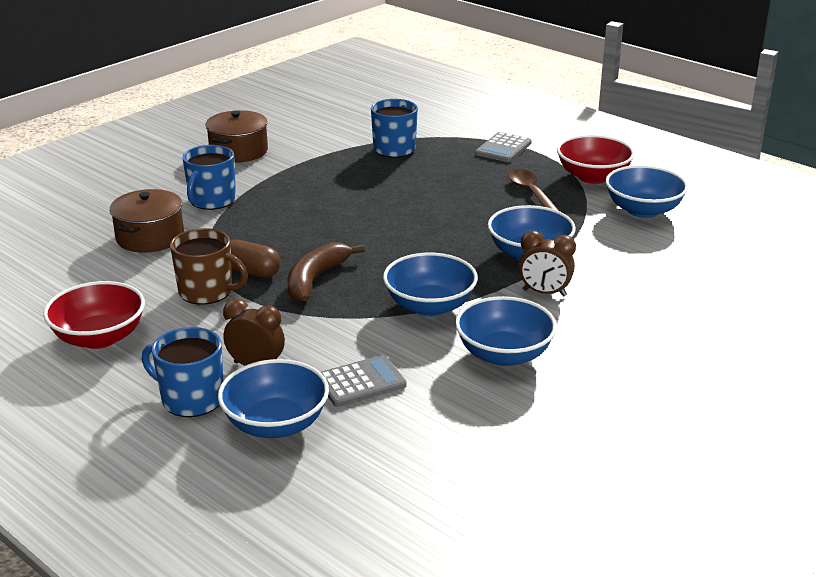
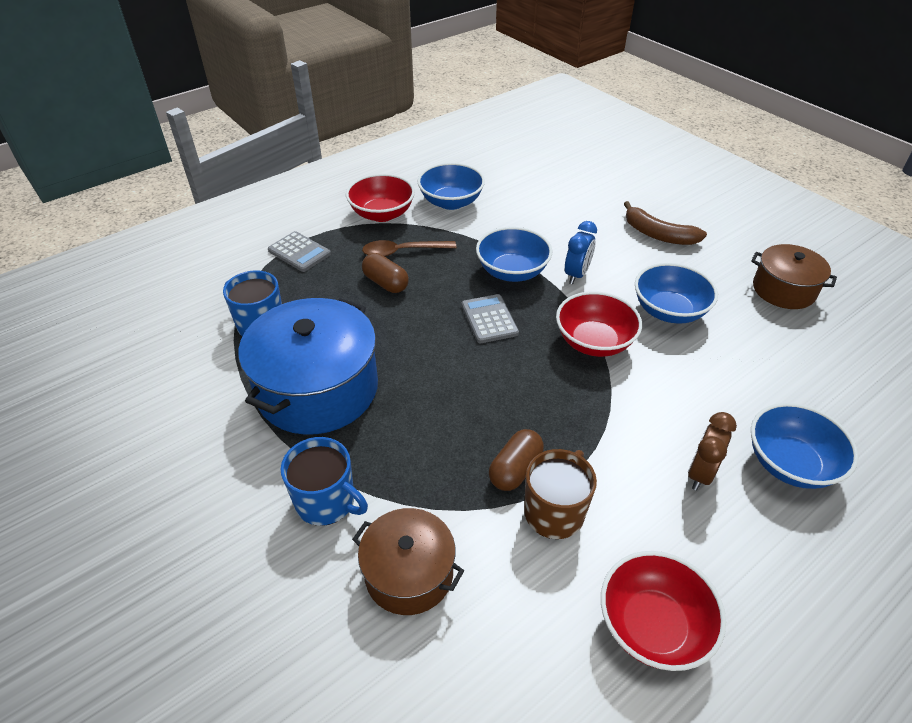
camera: 80 degrees left, 15 degrees up
(191, 399) = (762, 530): blue mug -> none
(238, 151) = (189, 467): brown pot -> brown pot (783, 290)
(315, 279) = (538, 415): brown banana -> brown banana (658, 234)
(325, 181) = (317, 389): none -> blue pot
(360, 382) = (717, 400): grey calculator -> grey calculator (489, 319)
(430, 306) = (594, 342): blue bowl -> red bowl
(476, 192) = (386, 283): none -> brown capsule
(544, 293) = (576, 275): brown clock -> blue clock

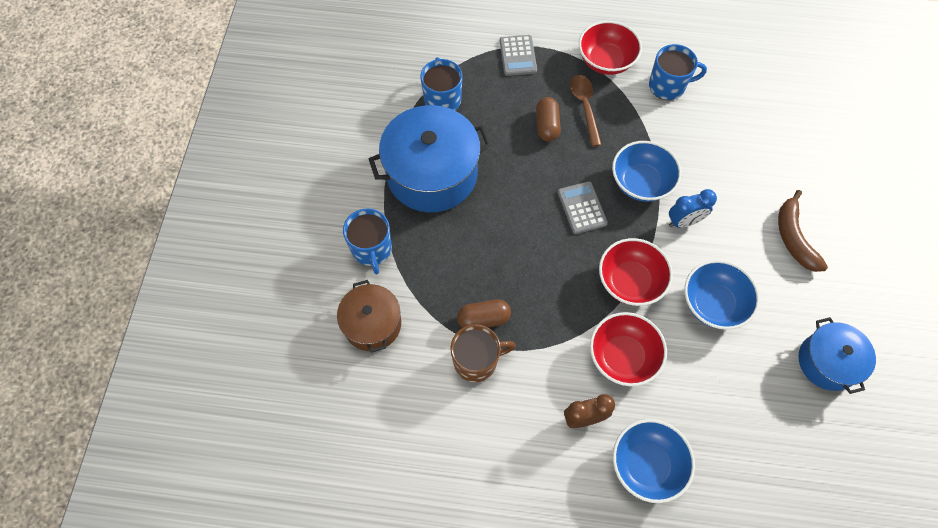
camera: 45 degrees right, 20 degrees up
(402, 252) = (584, 107): brown spoon -> brown spoon turned 45 degrees clockwise
(451, 202) = (668, 86): blue bowl -> blue mug
(489, 319) = (582, 208): grey calculator -> grey calculator turned 45 degrees counterclockwise
(652, 625) = (455, 460): red bowl -> red bowl (622, 356)
(783, 290) = (827, 362): brown pot -> blue pot

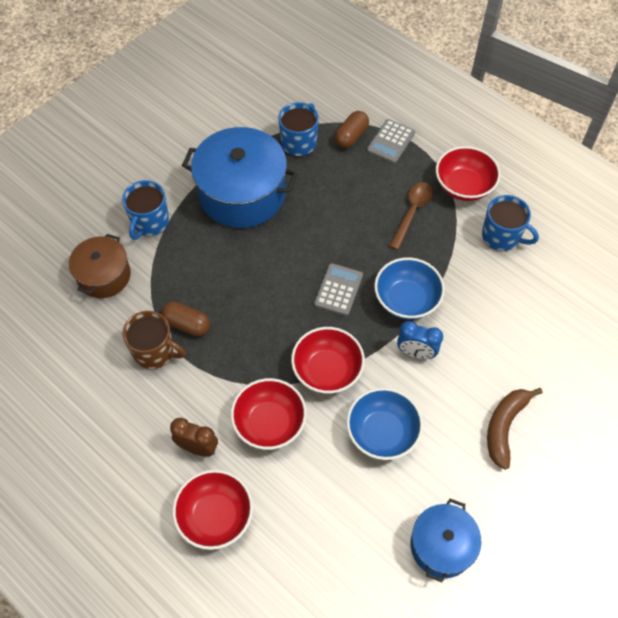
camera: 35 degrees right, 5 degrees down
(547, 125) = (366, 209): brown capsule -> brown capsule (351, 136)
(646, 464) = (215, 516): blue bowl -> red bowl

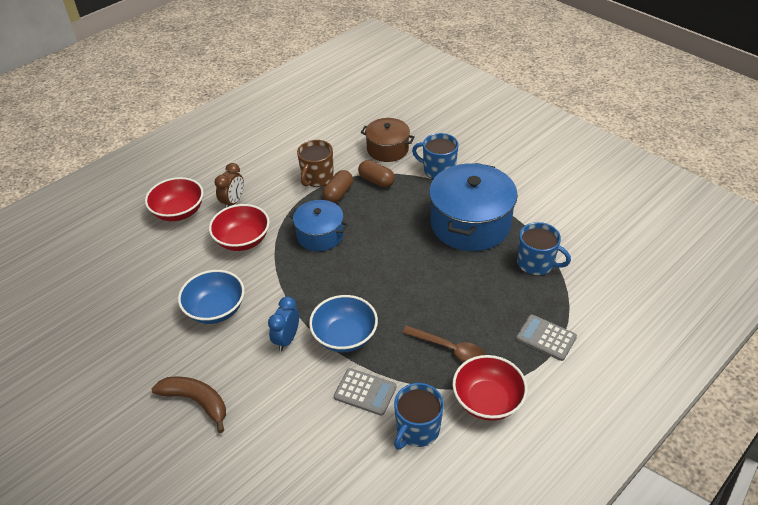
camera: 95 degrees right, 15 degrees down
(327, 370) = (281, 276): red bowl -> none
(338, 290) = (361, 287): grey calculator -> grey calculator (365, 392)
(351, 136) = (549, 304): brown capsule -> brown capsule (376, 181)
(441, 546) = (107, 342): blue pot -> blue pot (320, 235)

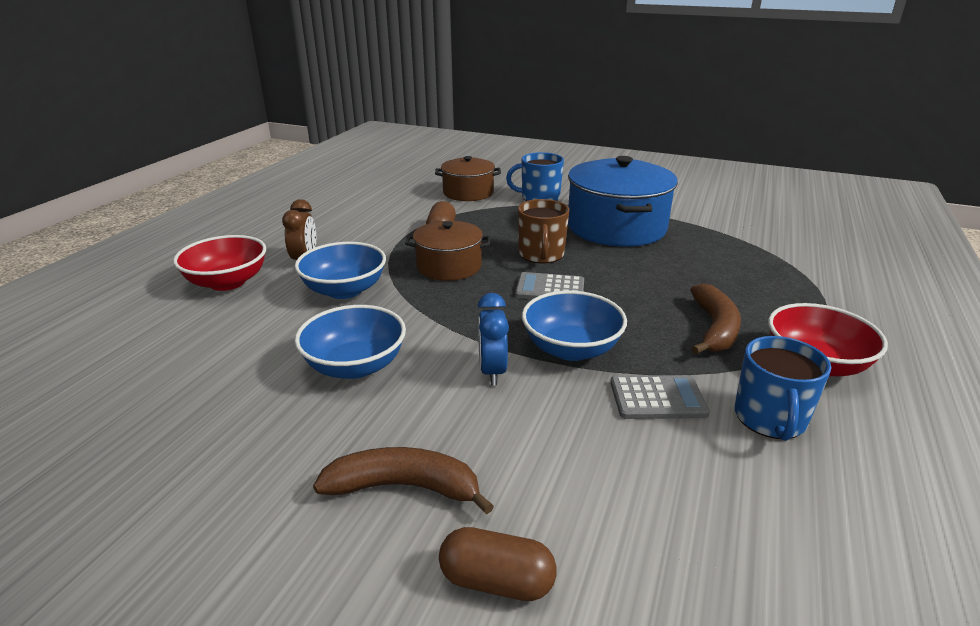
camera: 25 degrees left, 15 degrees down
(242, 240) = (344, 290): red bowl -> blue bowl
(317, 178) = (403, 224): brown mug -> brown mug (541, 254)
(320, 235) = (449, 266): blue pot -> brown pot
(376, 181) = (478, 215): brown capsule -> brown capsule (496, 581)
(450, 349) = (714, 328): brown spoon -> brown banana
(536, 263) = (719, 242): blue mug -> none
(546, 338) = (803, 294): grey calculator -> grey calculator (550, 289)

